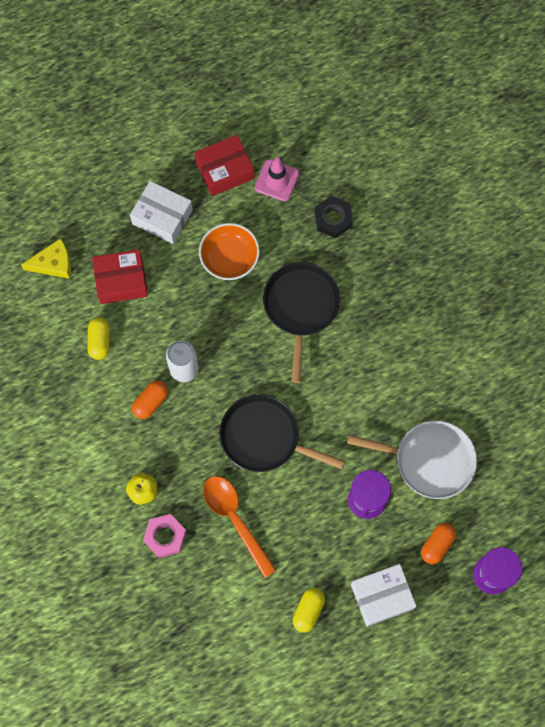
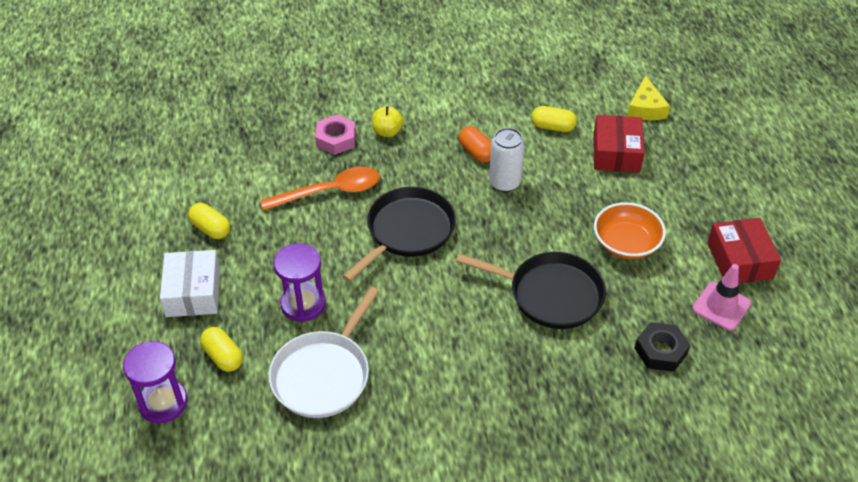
camera: 105 degrees right, 25 degrees down
(162, 217) = (686, 197): white box -> none
(437, 545) = (223, 356): orange capsule -> yellow capsule

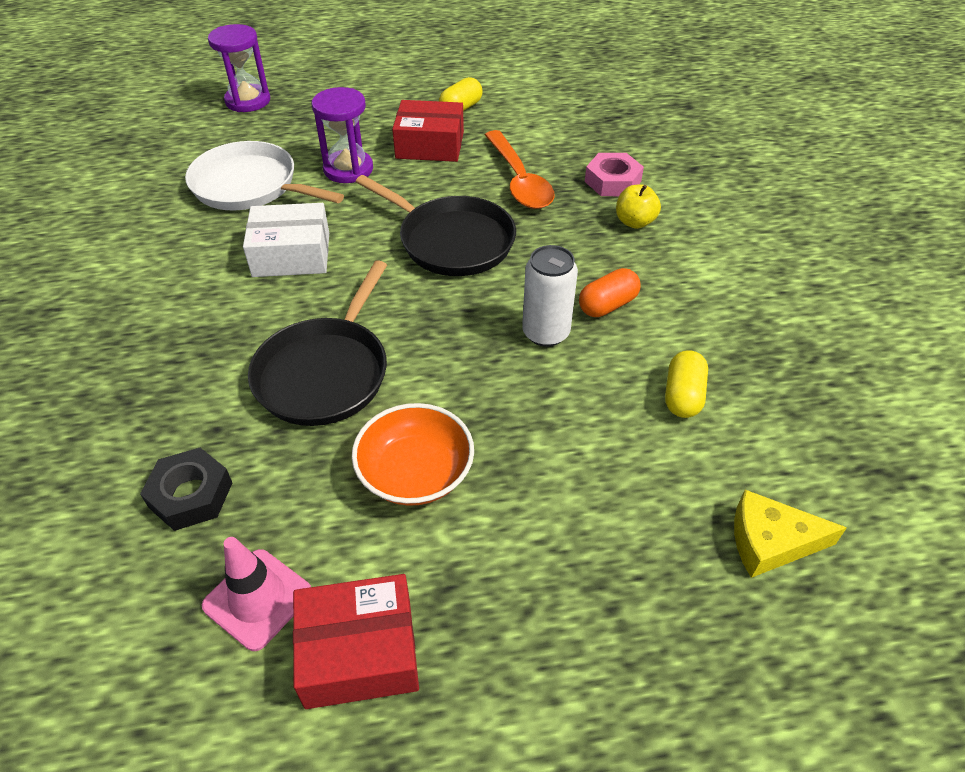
camera: 90 degrees right, 0 degrees up
(193, 292) = (375, 105): white box -> white box (291, 254)
(223, 356) = (291, 127): yellow capsule -> none
(616, 153) = (632, 480): red box -> red box (430, 145)

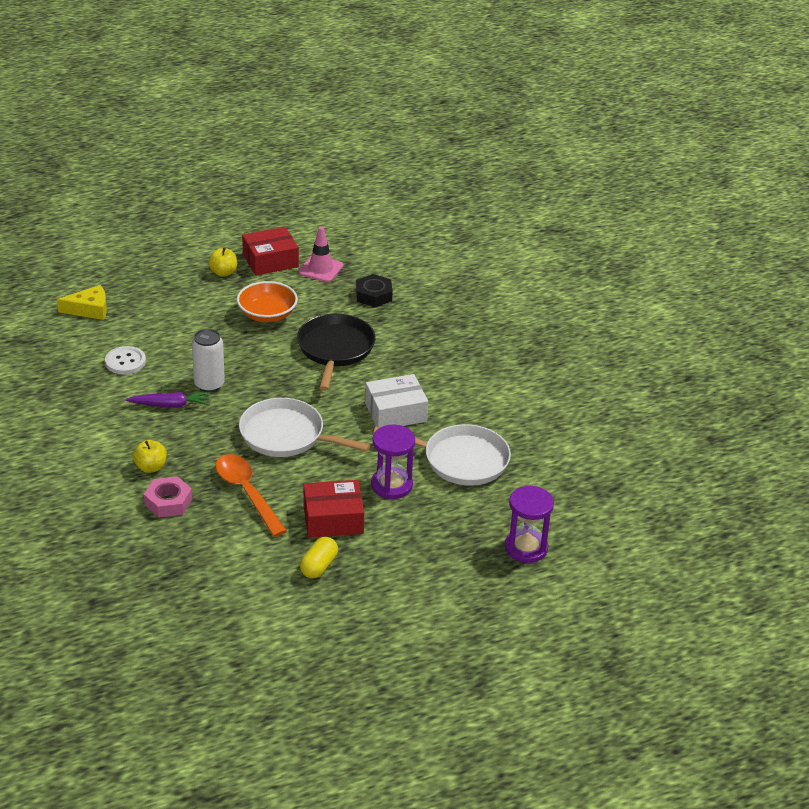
camera: 165 degrees right, 10 degrees down
(452, 241) = (286, 435): black pan -> white pan
(477, 623) = (223, 272): none -> yellow apple
(607, 305) = (170, 405): orange capsule -> purple carrot
(683, 396) = (125, 362): yellow capsule -> white button

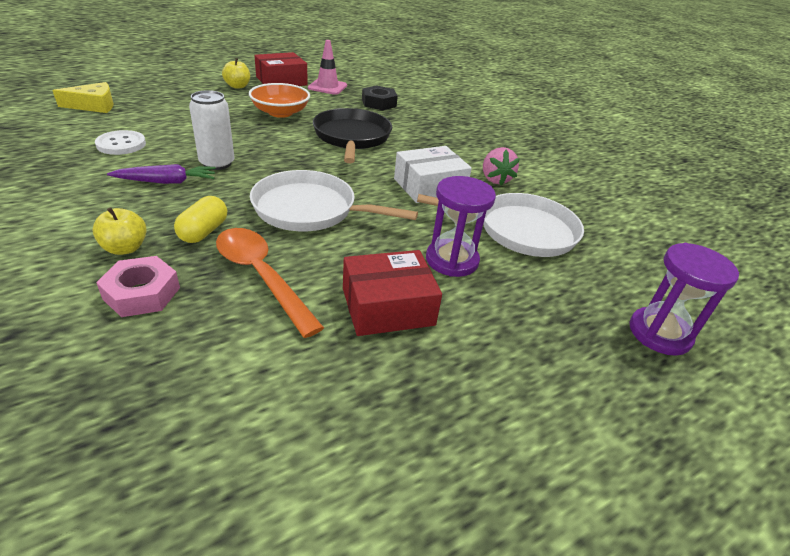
camera: 10 degrees left, 0 degrees up
(318, 566) = (382, 383): yellow capsule -> yellow capsule (203, 232)
(462, 404) = (495, 179): none -> pink strawberry

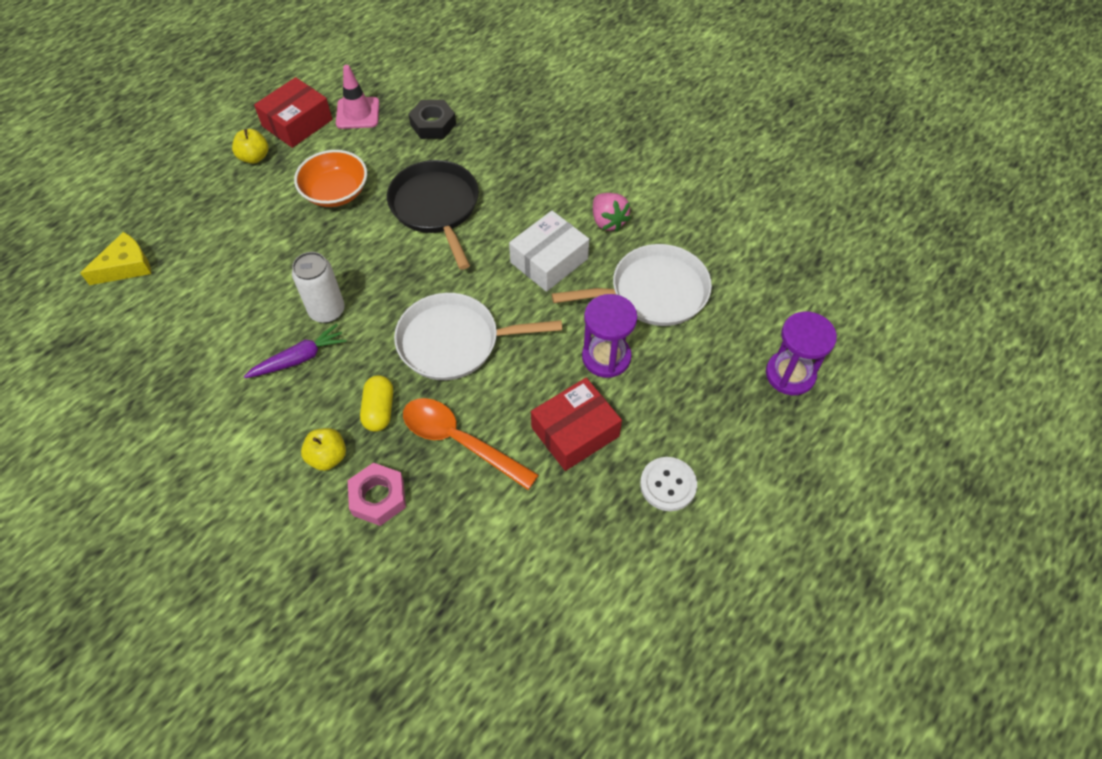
camera: 15 degrees left, 20 degrees up
(121, 144) = (211, 321): white button -> white button (668, 485)

